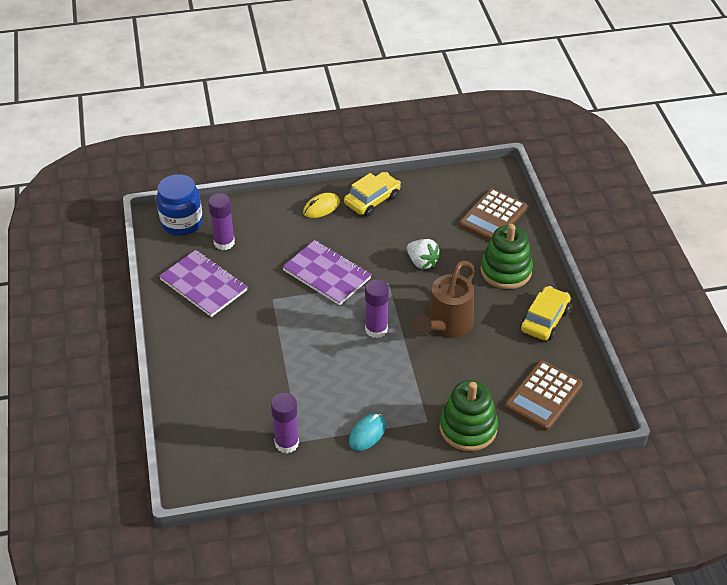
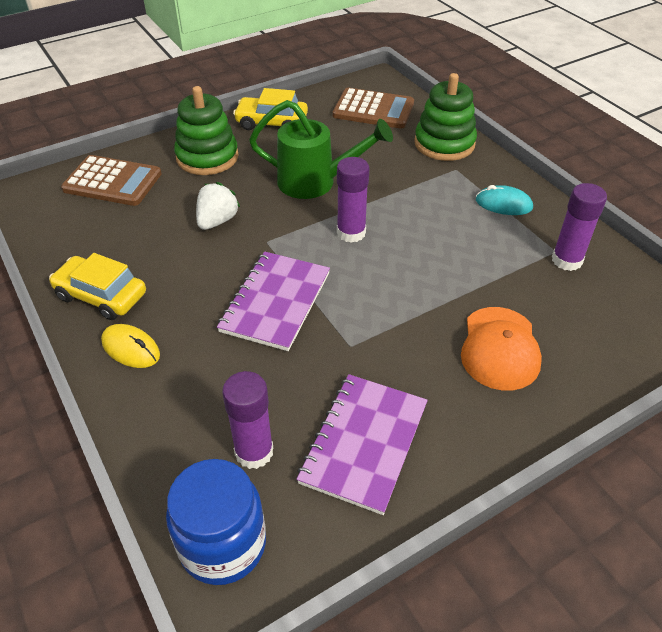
camera: 110 degrees left, 0 degrees up
(231, 368) = (500, 348): none -> orange cap
(446, 326) = (315, 182): brown watering can -> green watering can

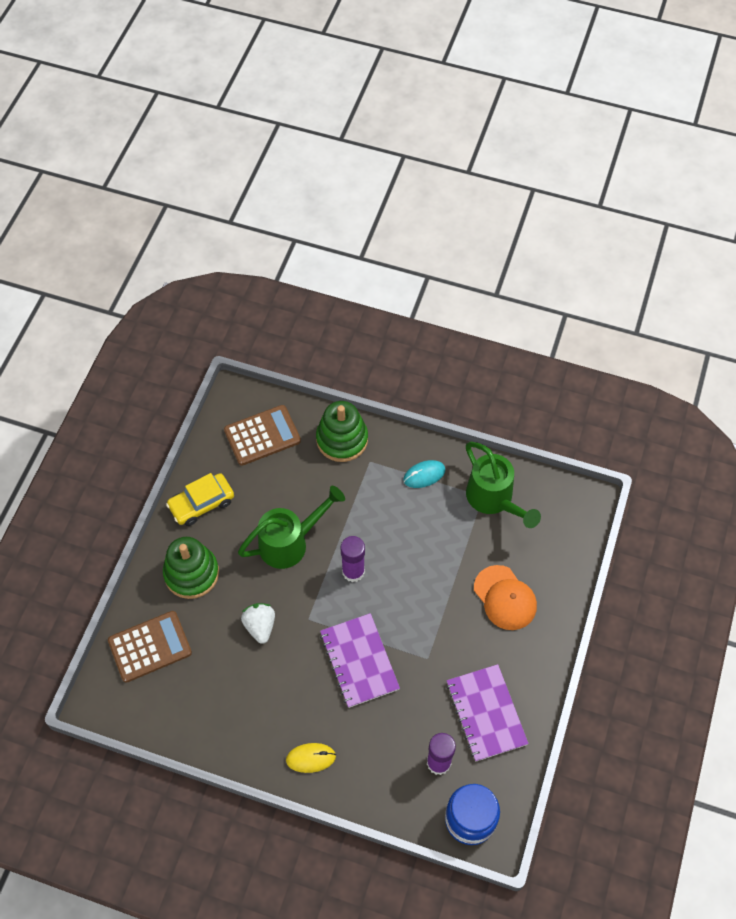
camera: 40 degrees left, 15 degrees up
(101, 295) = (252, 739): yellow car -> none
(567, 260) = (493, 499): purple glue stick -> green watering can

